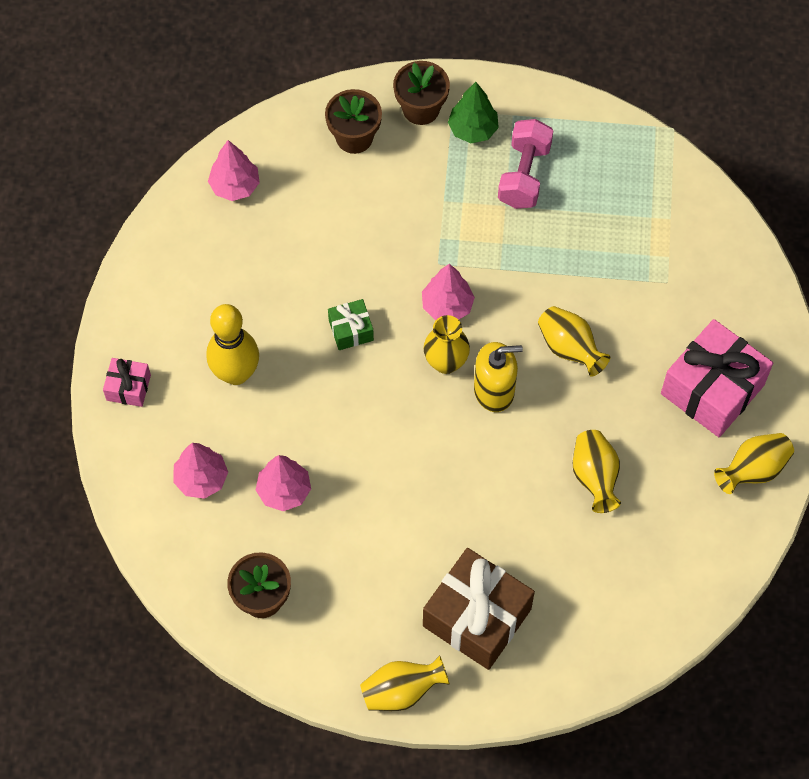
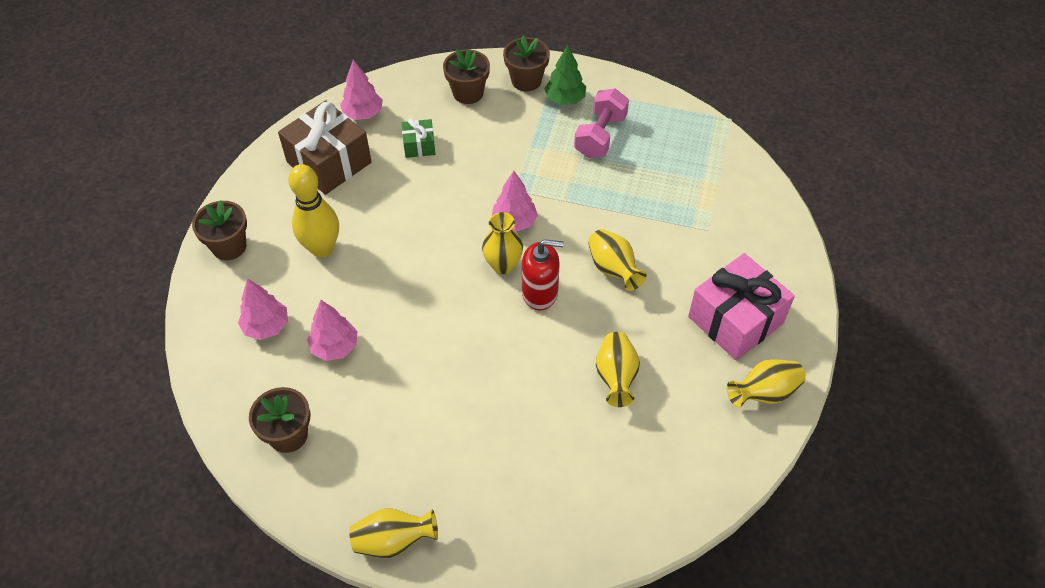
camera: 10 degrees right, 10 degrees down
(128, 387) = (229, 246): pink gift -> brown flower pot
(351, 330) = (428, 229): green gift -> green gift (419, 145)
(477, 617) = (481, 484): brown gift -> brown gift (329, 162)
(494, 390) = (540, 293): yellow soap dispenser -> red soap dispenser

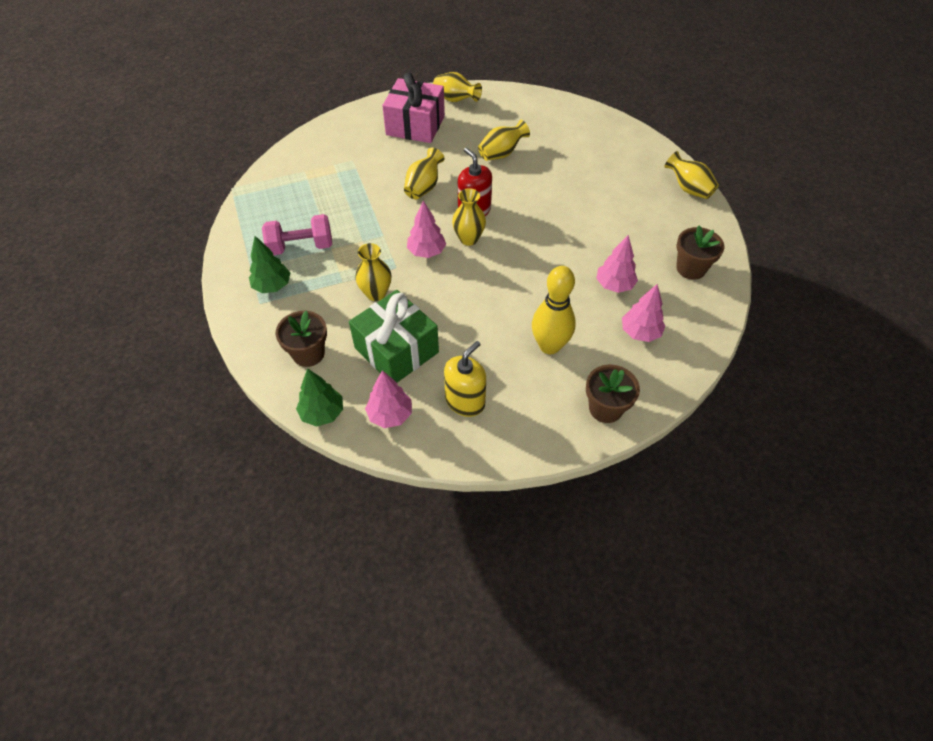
camera: 125 degrees left, 0 degrees up
(329, 162) = (465, 401): brown gift -> yellow soap dispenser
(403, 79) = (322, 413): none -> green tree
(419, 145) = (396, 350): green gift -> green gift, size x2.05
(494, 161) = (376, 293): none -> yellow vase
(526, 80) = (265, 322): brown flower pot -> none

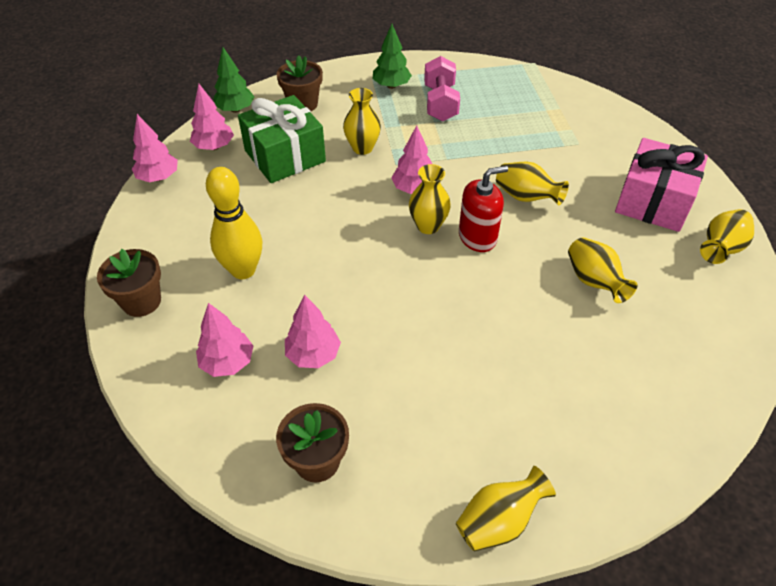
camera: 100 degrees right, 5 degrees down
(447, 450) = (158, 177): none -> pink tree
(465, 401) = (204, 195): yellow soap dispenser -> none

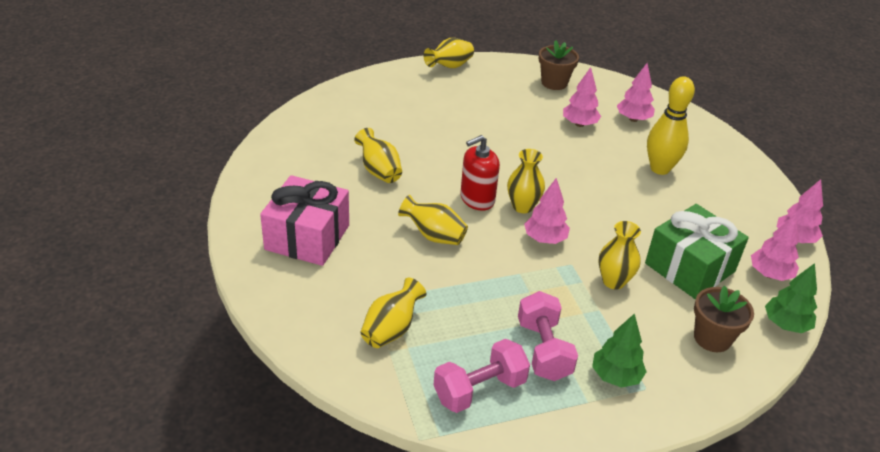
camera: 170 degrees right, 10 degrees down
(141, 301) = (718, 147): brown flower pot -> none
(492, 83) = (479, 390): none -> pink dumbbell
(720, 248) = (260, 199): yellow vase -> yellow vase (391, 329)

